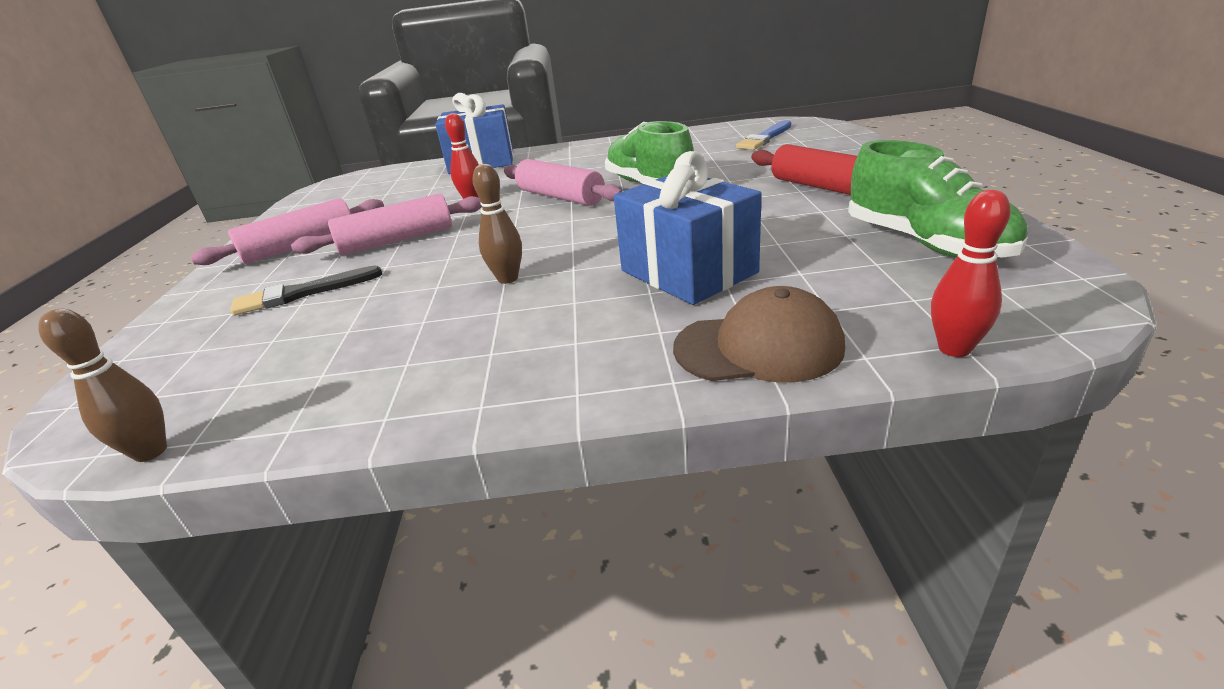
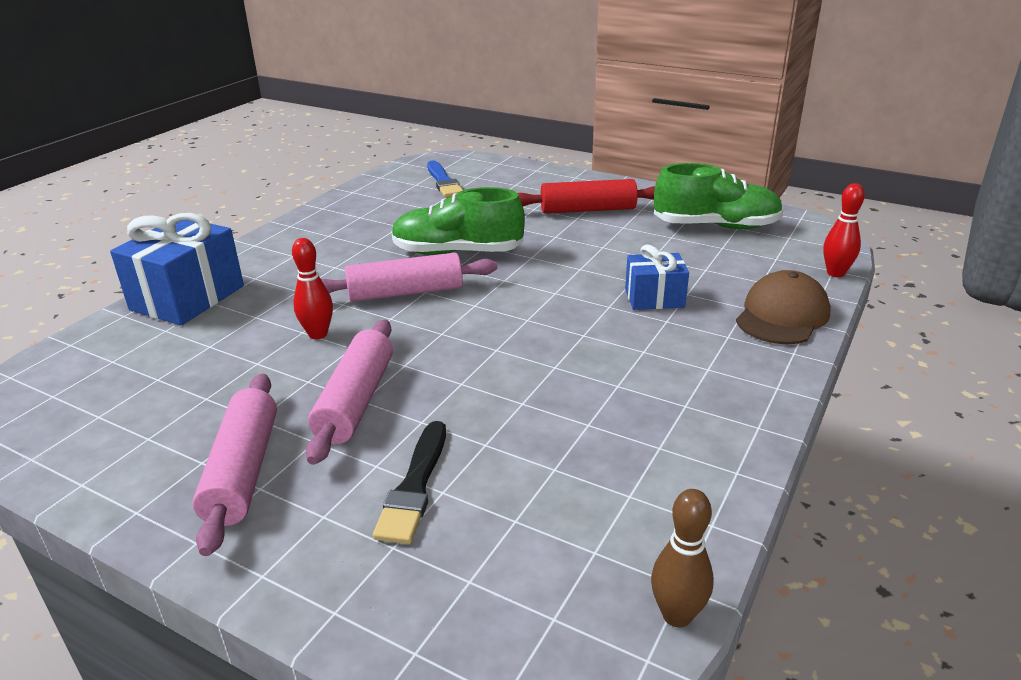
camera: 60 degrees left, 0 degrees up
(508, 279) = (560, 365): brown bowling pin -> none
(688, 272) = (654, 298): blue gift -> blue gift, size x0.59

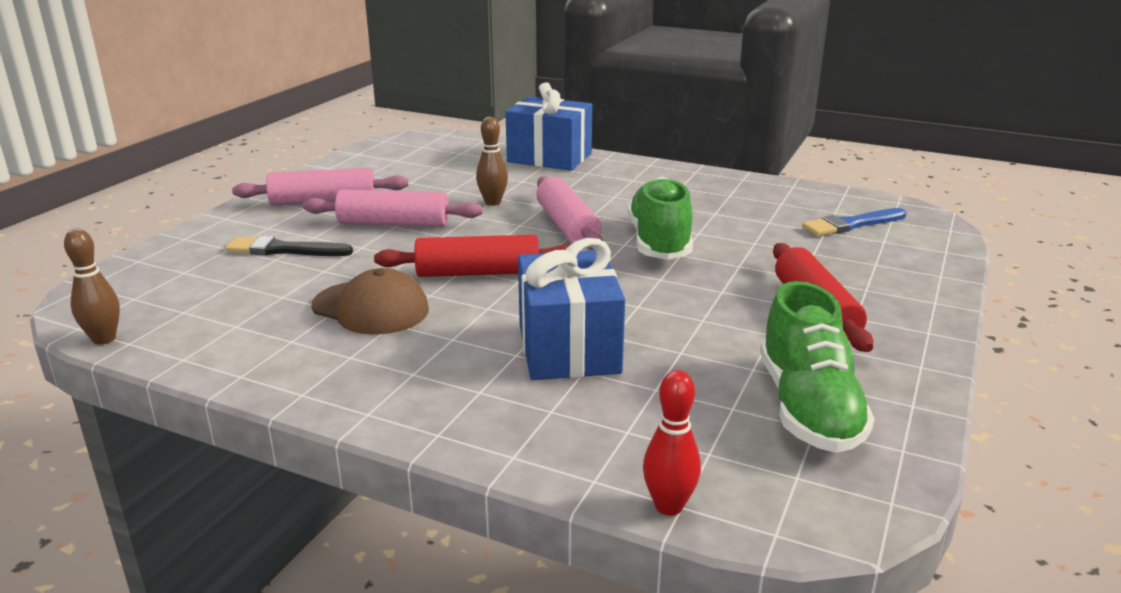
camera: 85 degrees right, 5 degrees down
(318, 334) = (492, 202): red bowling pin -> brown bowling pin
(508, 340) = (478, 273): none -> red rolling pin
(654, 298) = (568, 348): blue gift -> blue gift, size x1.70
(782, 315) = (529, 436): brown cap -> brown cap (371, 308)

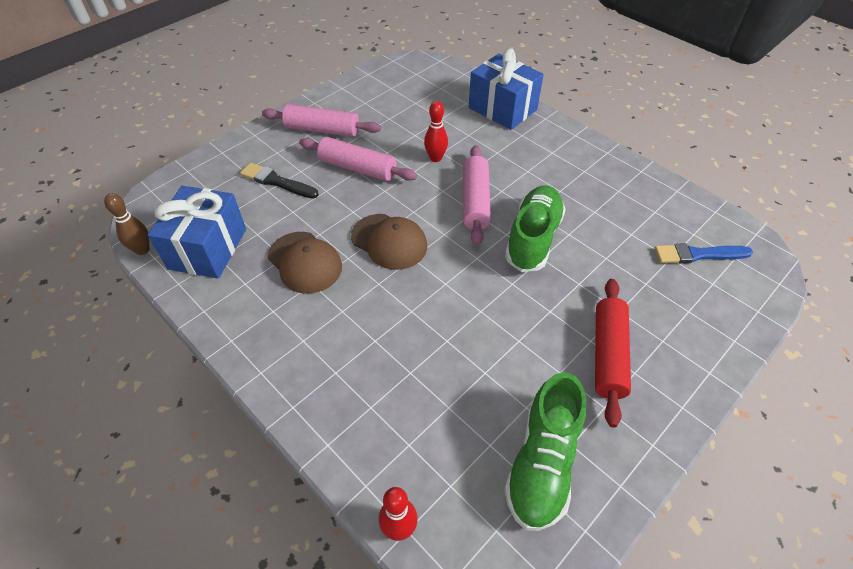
camera: 20 degrees right, 25 degrees up
(478, 273) = (389, 241): red rolling pin -> brown cap
(492, 202) = (435, 158): brown bowling pin -> red bowling pin
(568, 348) = (411, 345): blue gift -> blue gift (208, 249)

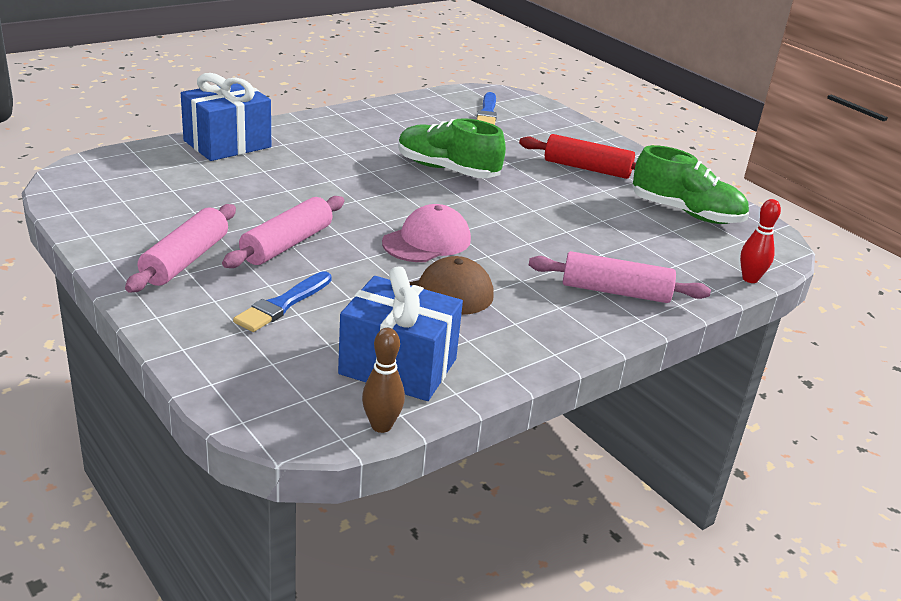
camera: 85 degrees left, 20 degrees down
(277, 181) = (282, 304): black brush -> blue brush
(389, 241) = (427, 241): brown cap -> pink cap
(435, 158) = (296, 195): red bowling pin -> none
(475, 201) = (381, 186): pink rolling pin -> pink rolling pin (615, 291)

